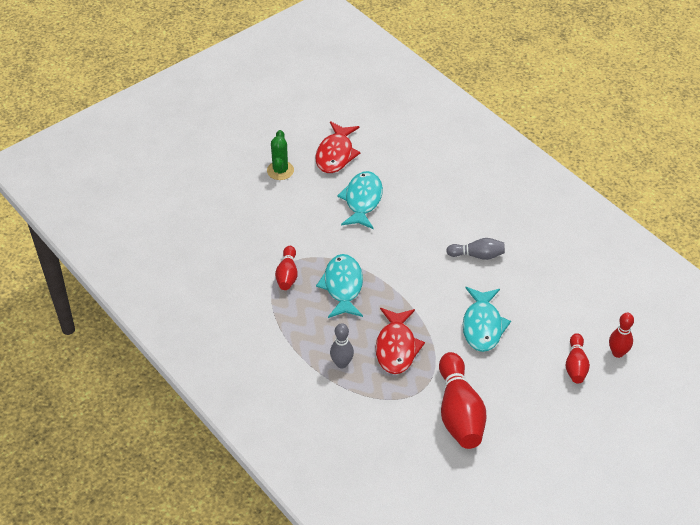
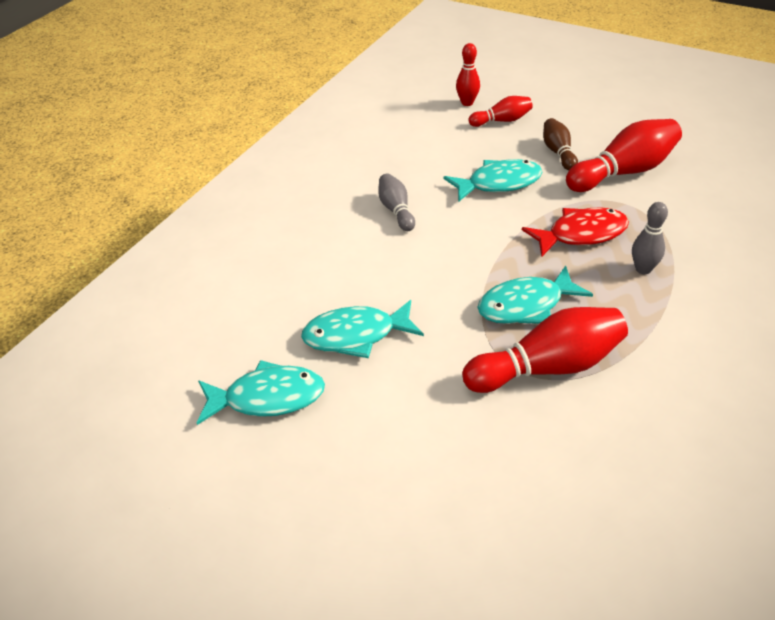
camera: 110 degrees left, 5 degrees down
(280, 170) = (337, 457): green cactus -> none
(287, 275) = (547, 367): red bowling pin -> red bowling pin, size x1.82
(336, 154) = (267, 398): red fish -> turquoise fish
(508, 382) = (558, 152): none -> brown bowling pin

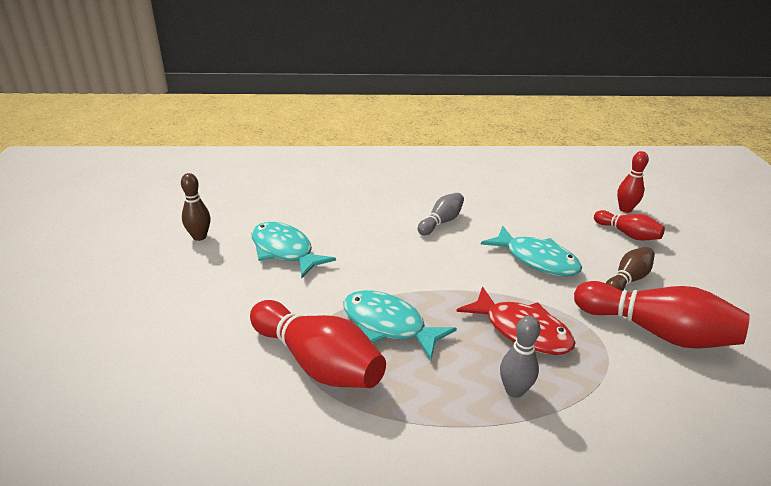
camera: 55 degrees right, 10 degrees down
(267, 398) = (199, 237): turquoise fish -> brown bowling pin

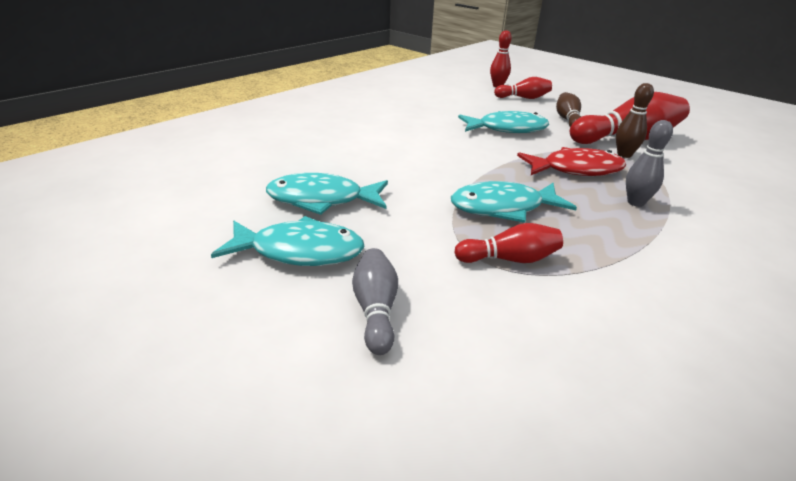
camera: 45 degrees left, 0 degrees up
(199, 237) = (204, 228): brown bowling pin -> brown bowling pin (624, 155)
(218, 279) = (299, 251): none -> turquoise fish
(318, 362) = (509, 259): red bowling pin -> red bowling pin, size x0.55
(441, 222) = (408, 130): grey bowling pin -> grey bowling pin (375, 310)

